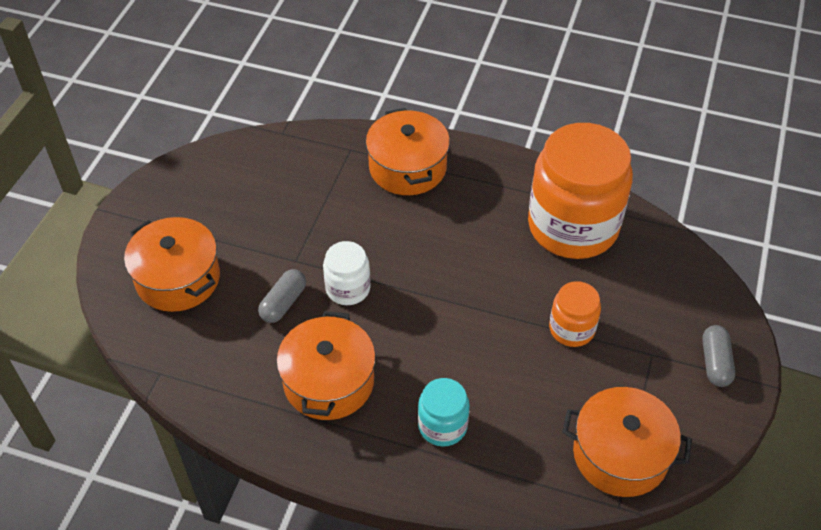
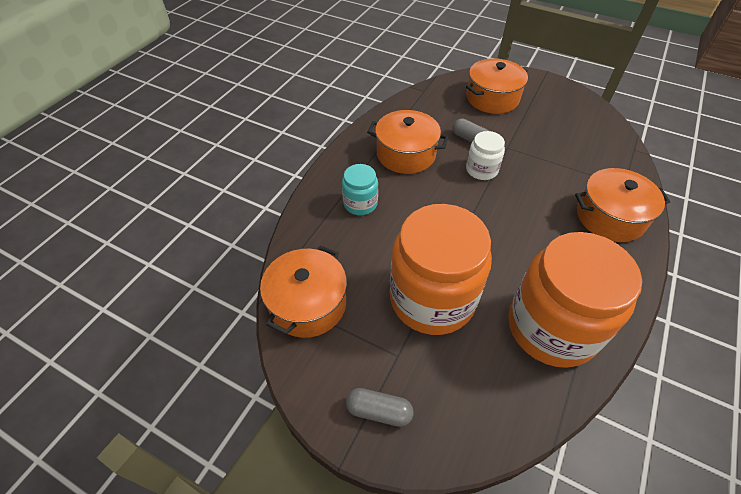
camera: 100 degrees right, 0 degrees up
(571, 329) = (432, 298): orange jar -> orange jar, size x2.13

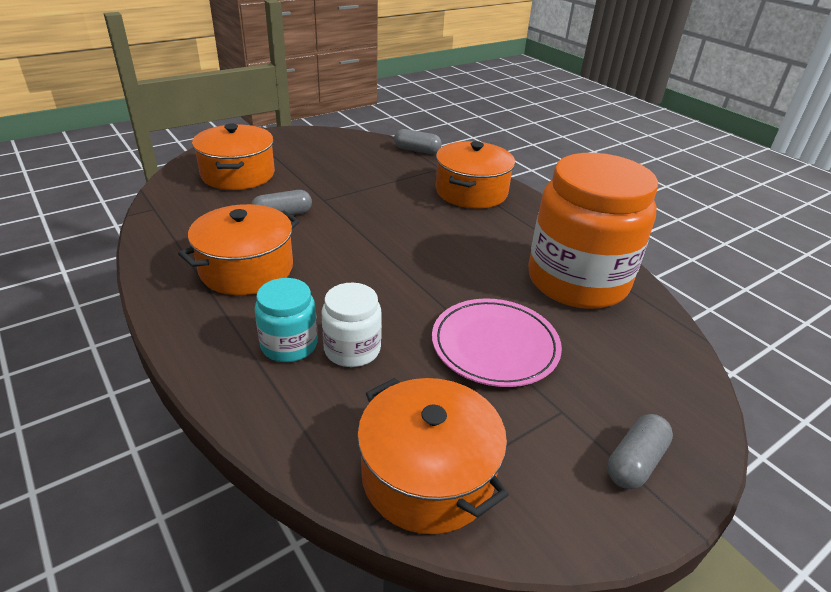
camera: 65 degrees left, 15 degrees down
(432, 298) = (495, 346): orange jar -> pink plate
(481, 170) = (337, 229): white jar -> white jar (352, 349)
(634, 160) = (417, 150): none -> grey capsule

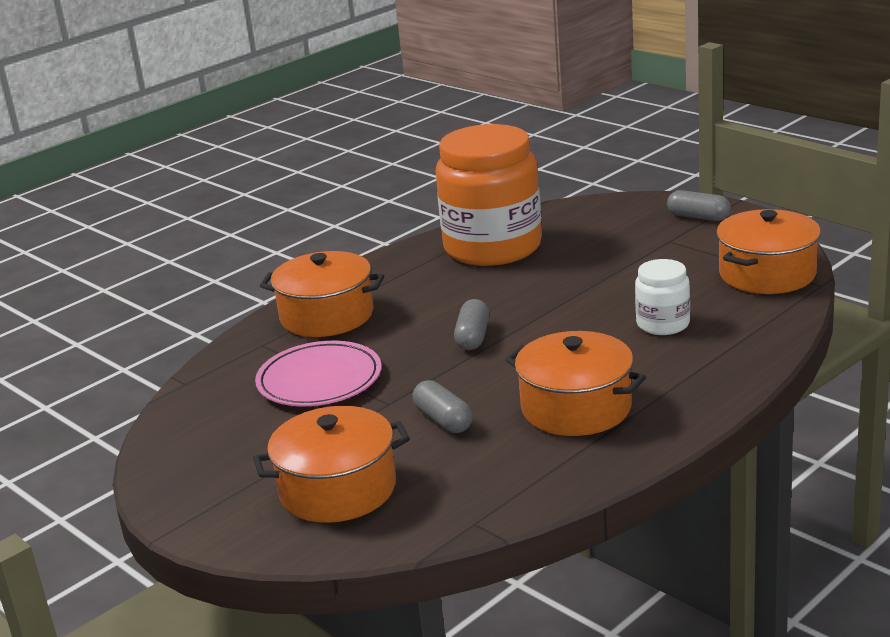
camera: 95 degrees left, 10 degrees down
(289, 345) = (678, 352): turquoise jar -> none
(417, 150) = (206, 369): grey capsule -> grey capsule (473, 337)
(495, 346) = (613, 270): pink plate -> pink plate (319, 380)

